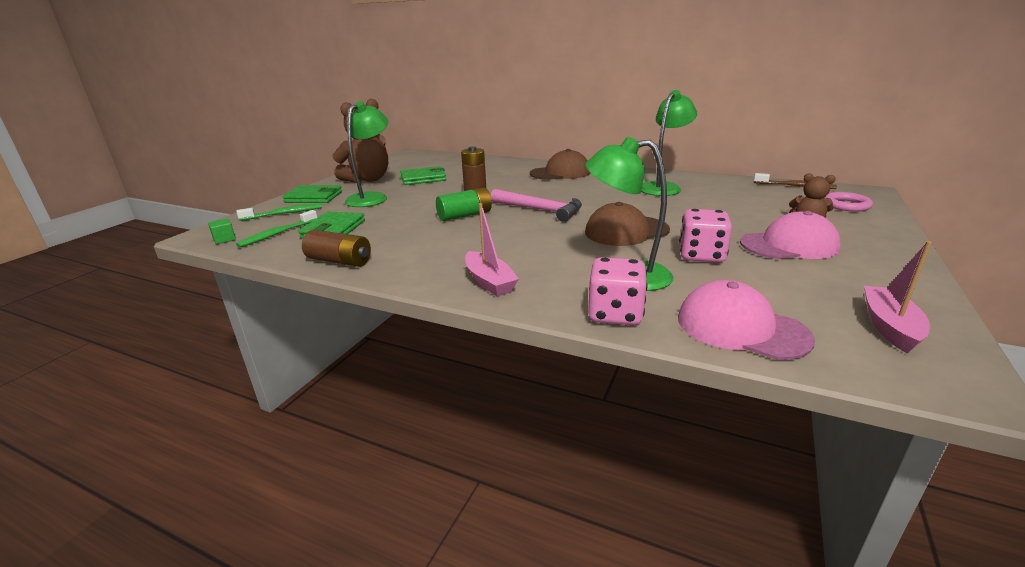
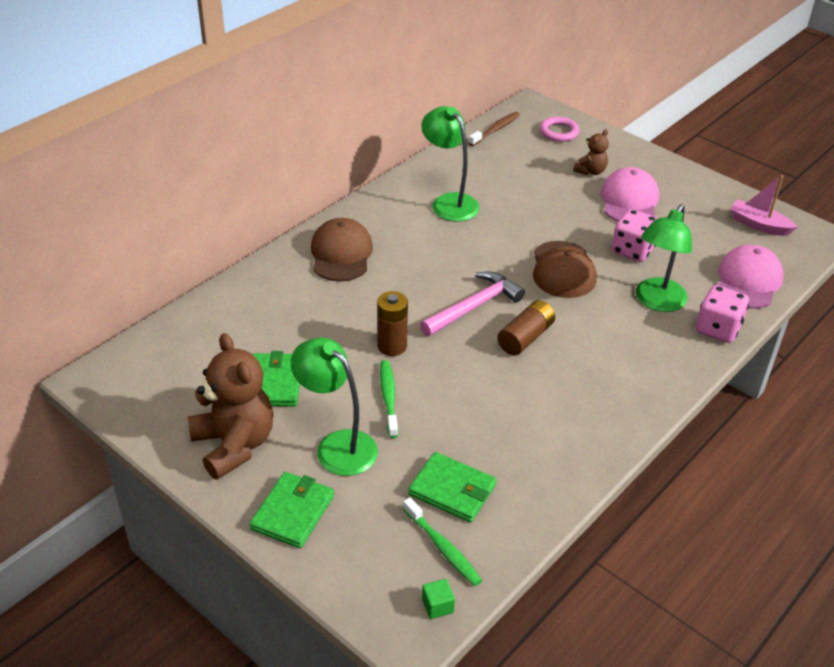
camera: 75 degrees left, 15 degrees up
(284, 214) = (357, 546): green toothbrush -> green toothbrush (388, 398)
(339, 261) = (558, 486): brown battery -> brown battery (525, 337)
(465, 215) = (461, 368): green battery -> none
(489, 282) = (644, 383): pink boat -> none
(741, 328) = (748, 281): pink cap -> pink cap turned 150 degrees clockwise

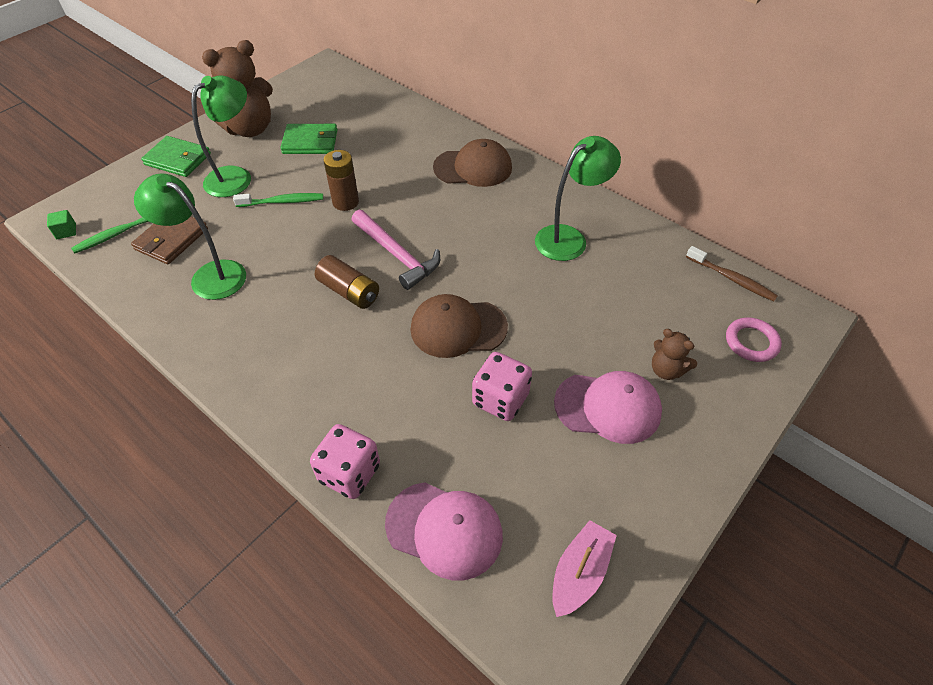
camera: 90 degrees right, 10 degrees up
(452, 490) = (171, 239): green wallet -> brown wallet
(656, 302) = (401, 413): green lamp -> green lamp (210, 275)

